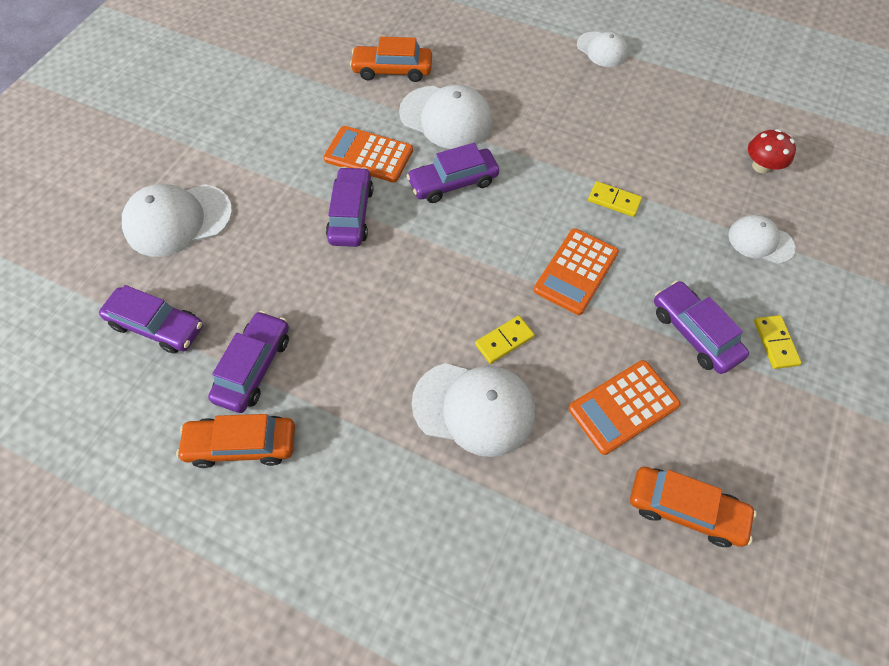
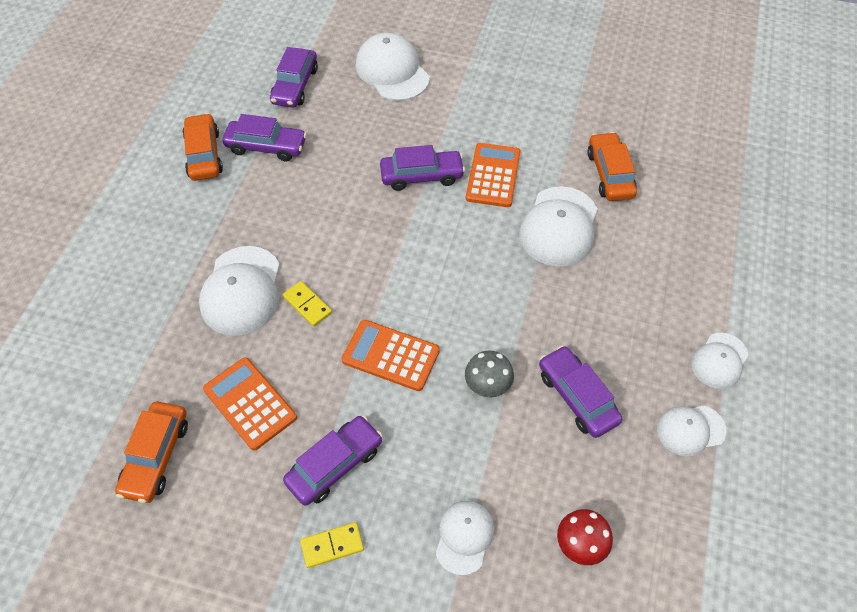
camera: 80 degrees right, 5 degrees down
(453, 182) = (477, 244): purple car -> purple car (577, 397)
(614, 200) = (487, 385): yellow domino -> grey mushroom
(662, 81) = (690, 430): none -> white cap

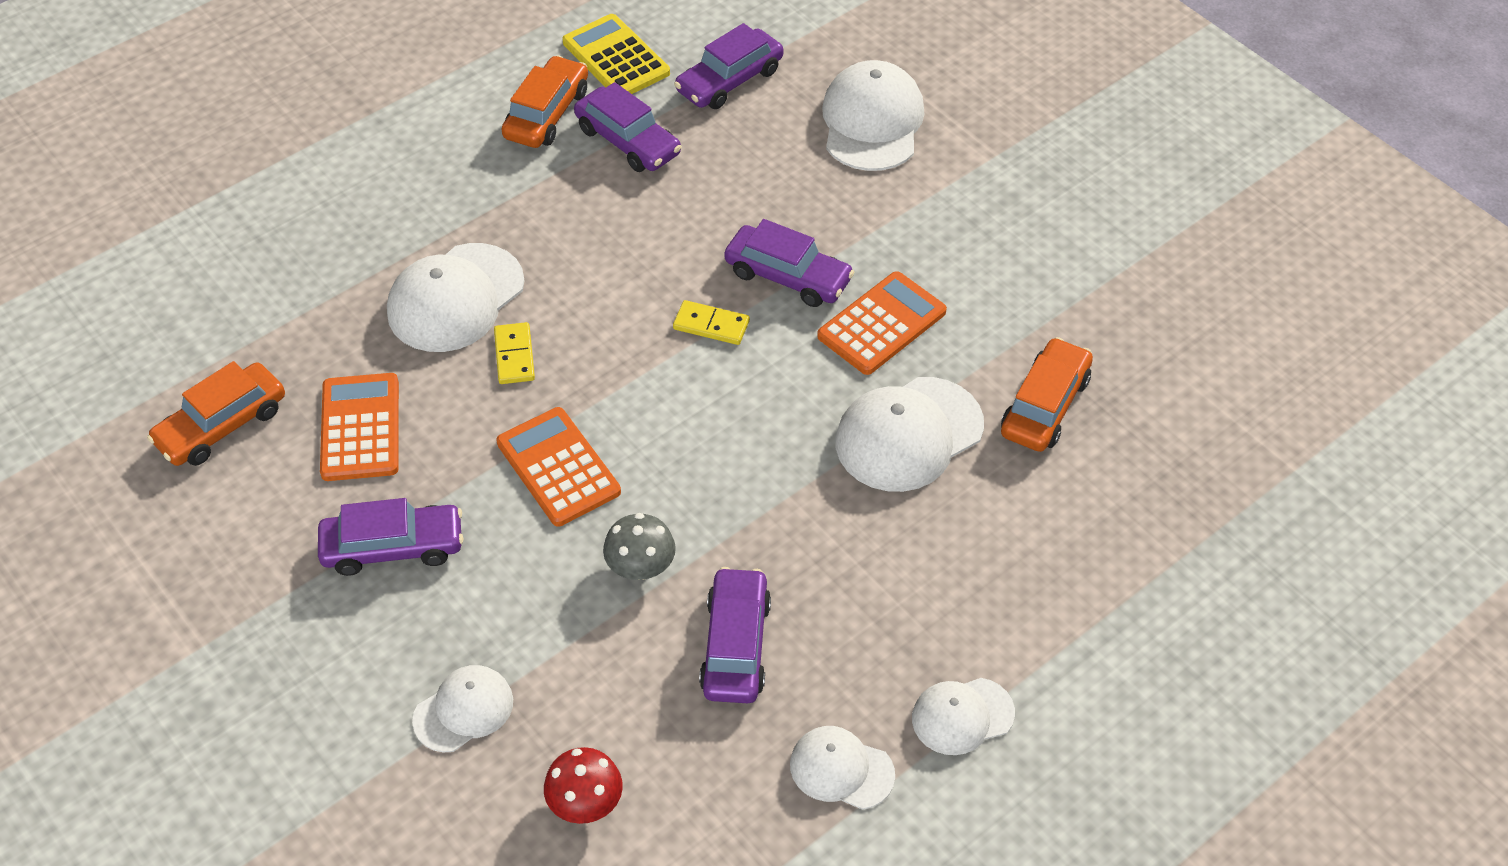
camera: 35 degrees right, 5 degrees down
(218, 103) = (616, 58): none -> yellow calculator
(332, 546) = (319, 628): yellow domino -> yellow domino (711, 325)

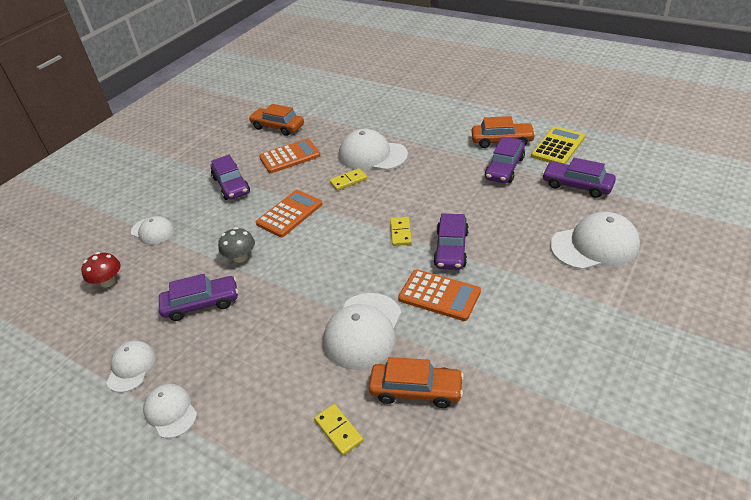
camera: 75 degrees right, 10 degrees down
(908, 434) = (363, 330): white cap -> white cap turned 105 degrees counterclockwise
(1077, 509) = (338, 430): none -> yellow domino

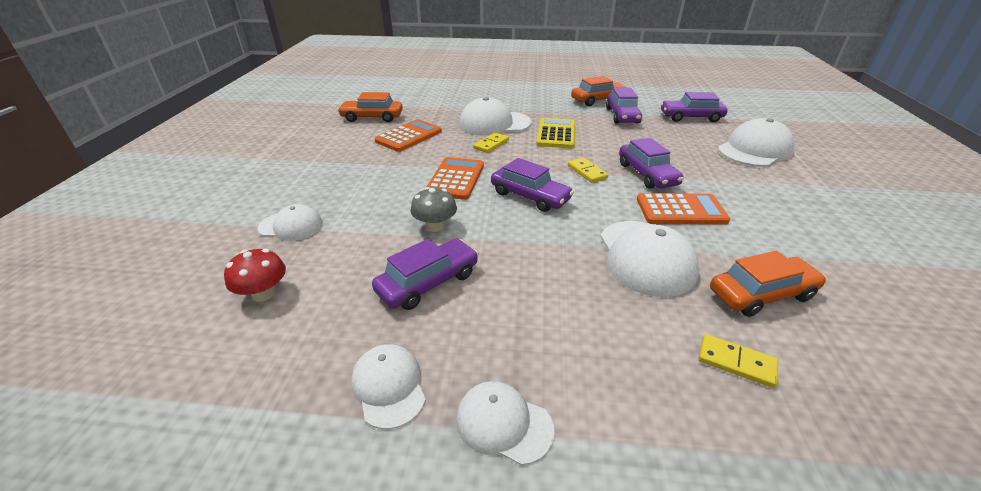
camera: 30 degrees left, 5 degrees down
(231, 185) = (362, 168): purple car -> purple car (530, 196)
(558, 147) = (646, 98): yellow calculator -> yellow calculator (556, 134)

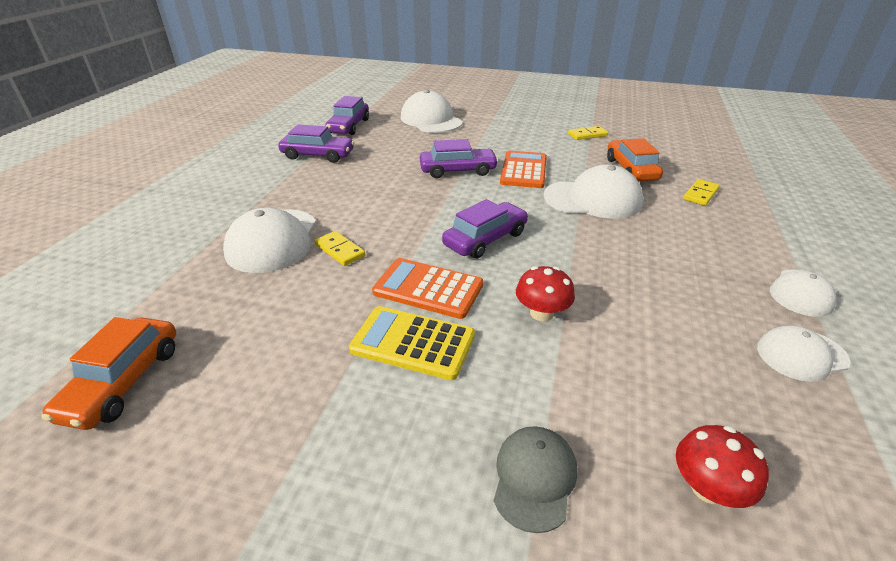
camera: 80 degrees left, 0 degrees up
(291, 226) = (534, 478): white cap -> grey cap
(409, 136) = (258, 329): orange calculator -> none
(428, 282) = (650, 324): purple car -> none
(435, 226) = (542, 313): grey mushroom -> red mushroom
(556, 134) = (339, 200): yellow calculator -> yellow calculator (413, 343)
(587, 172) = (442, 198): yellow domino -> yellow domino (587, 135)
(598, 100) = (261, 159): orange car -> none

